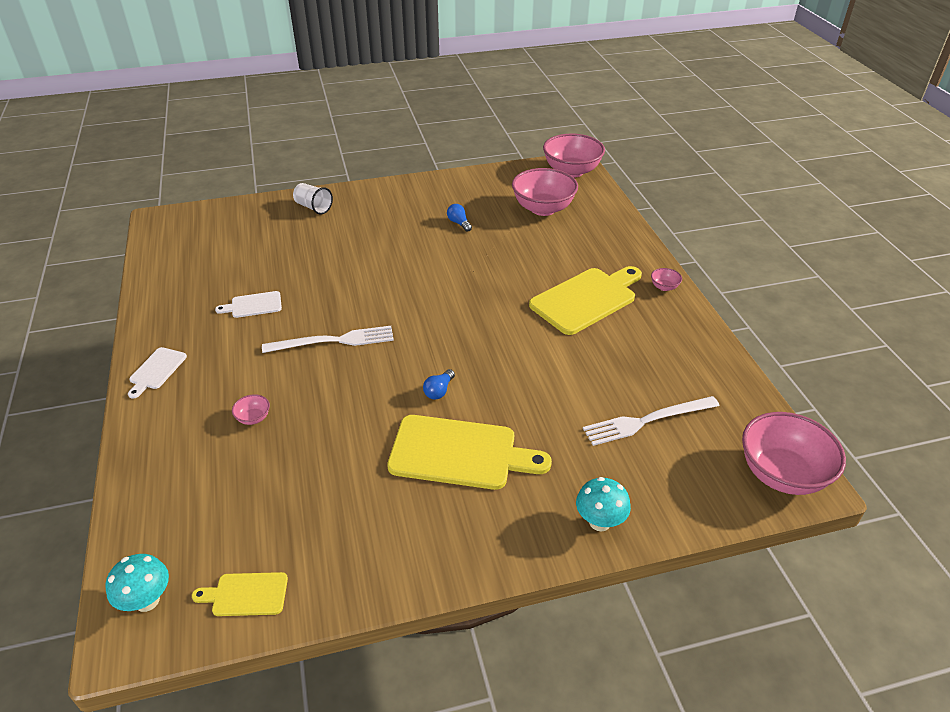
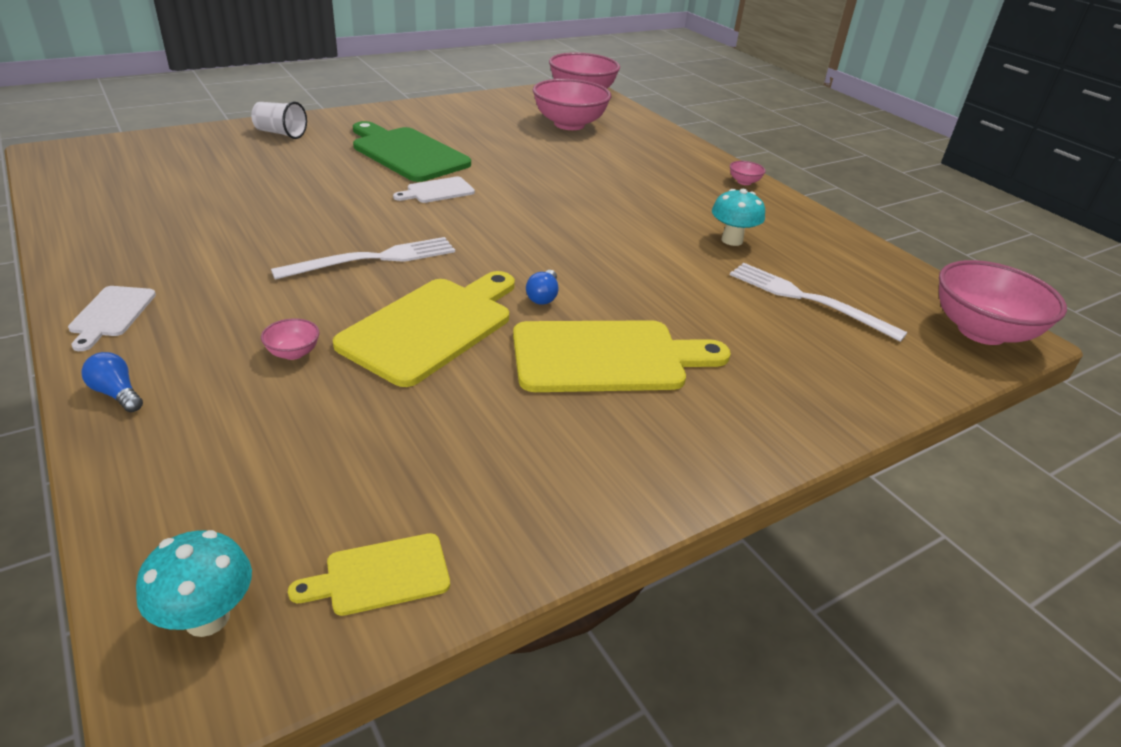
camera: 20 degrees left, 5 degrees down
(253, 305) = (238, 231): white cutting board -> white cutting board (437, 191)
(398, 234) = (407, 153): none -> green cutting board
(459, 223) = (477, 140): blue light bulb -> blue light bulb (117, 393)
(586, 299) = (667, 197): yellow cutting board -> yellow cutting board (432, 326)
(599, 522) = (822, 405): turquoise mushroom -> turquoise mushroom (732, 240)
(647, 421) = (807, 300): white fork -> white fork turned 75 degrees clockwise

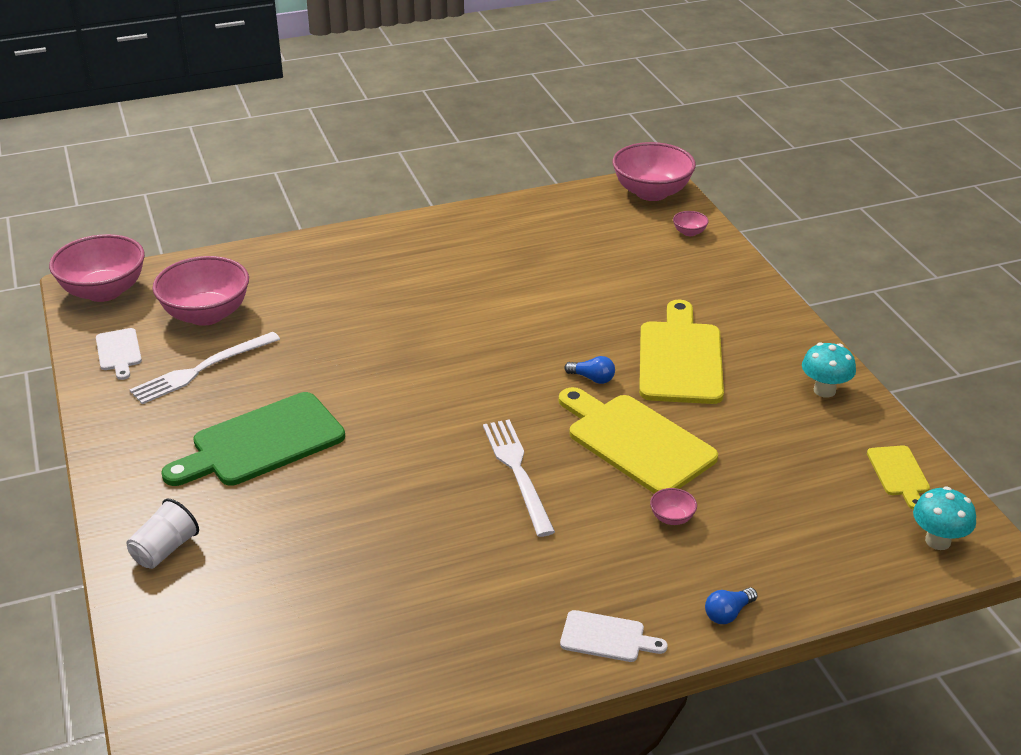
camera: 75 degrees left, 0 degrees up
(437, 191) = (372, 425): white cutting board -> white cutting board (119, 352)
(732, 240) = (506, 265): turquoise mushroom -> turquoise mushroom (824, 390)
(744, 182) = (390, 232): pink bowl -> pink bowl (689, 232)
(807, 300) = (605, 251): white fork -> white fork (202, 369)

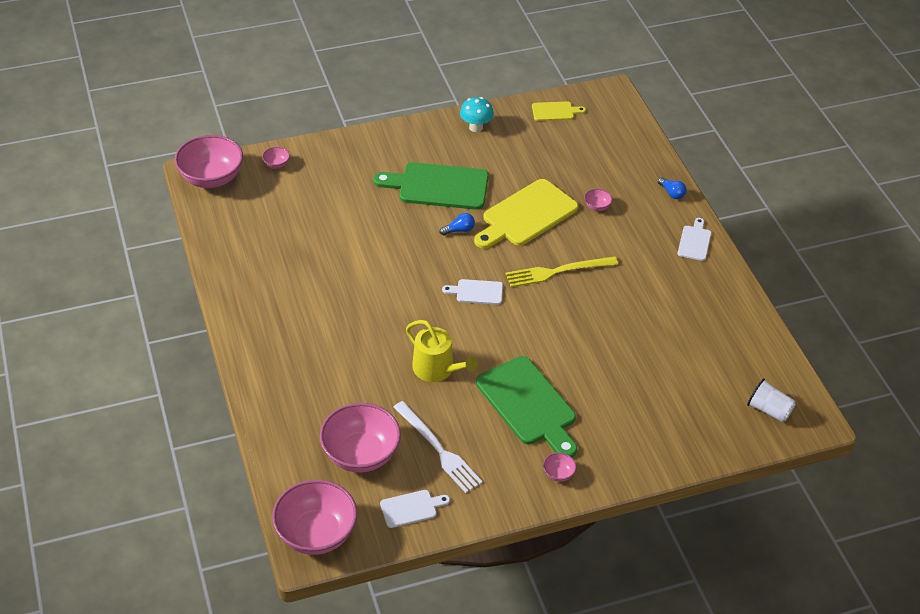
camera: 90 degrees left, 10 degrees up
(138, 468) = (558, 474): none -> pink bowl
(165, 550) = (641, 447): white cup -> white cup (769, 410)
(332, 365) = (437, 369): none -> yellow watering can
(471, 395) = (476, 292): none -> white cutting board
(517, 472) = (557, 271): white fork -> yellow fork
(592, 378) = (459, 230): blue light bulb -> blue light bulb turned 45 degrees clockwise
(680, 358) = (438, 186): yellow cutting board -> green cutting board
(938, 541) = (610, 108): turquoise mushroom -> none

